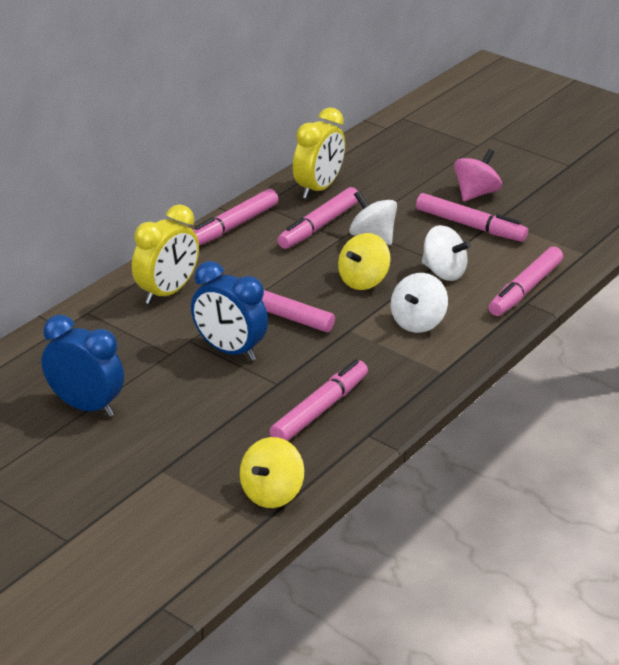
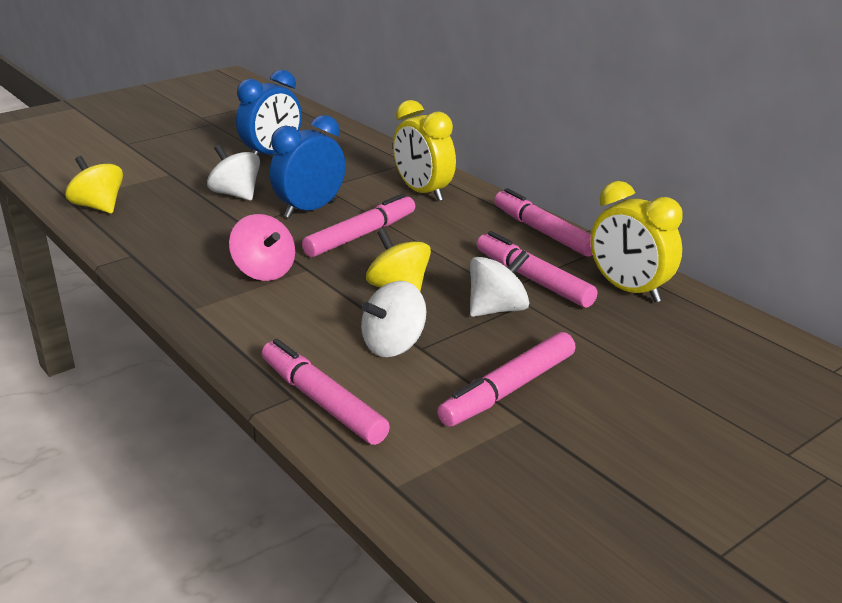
camera: 105 degrees right, 5 degrees down
(320, 410) = (187, 238): pink marker -> none
(417, 322) = (295, 309): white spinning top -> white spinning top (236, 194)
(475, 194) = (607, 414): pink spinning top -> pink spinning top (264, 271)

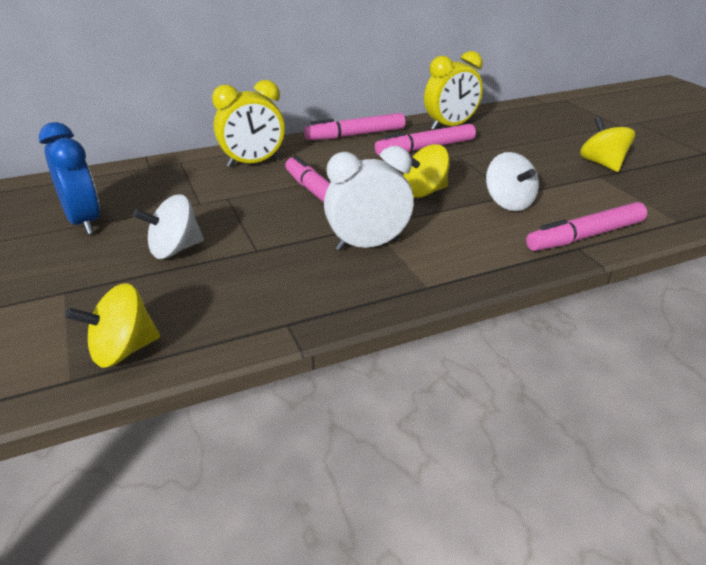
camera: 75 degrees left, 5 degrees up
(264, 271) = (368, 245): pink spinning top -> white clock
(310, 210) = (248, 213): blue clock -> none
(497, 309) = (464, 164): white spinning top -> none
(508, 390) = (566, 175): pink marker -> none
(574, 424) = (602, 164): none -> yellow spinning top

